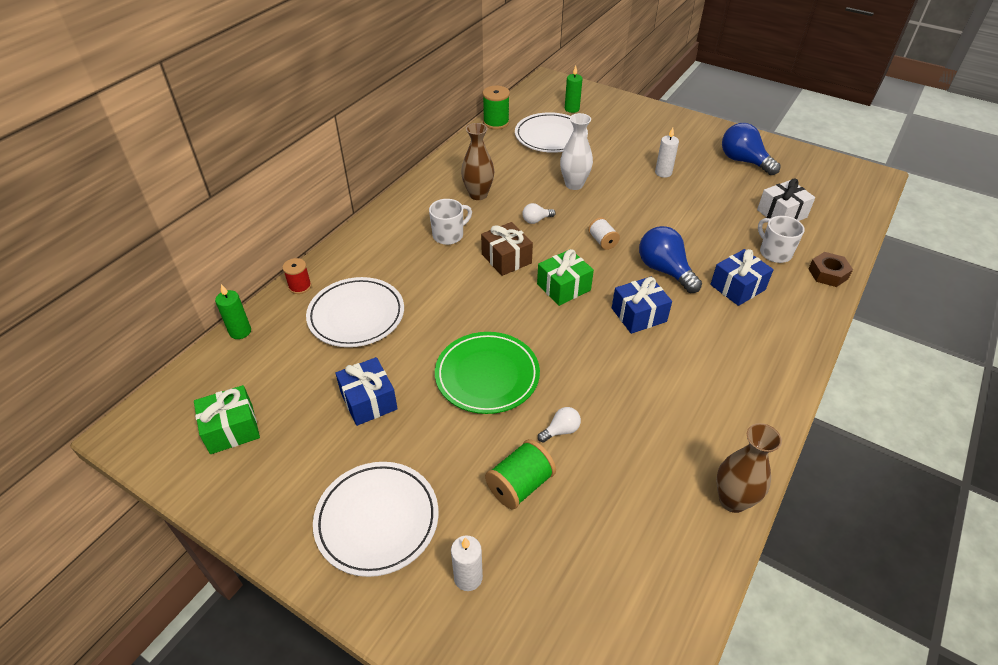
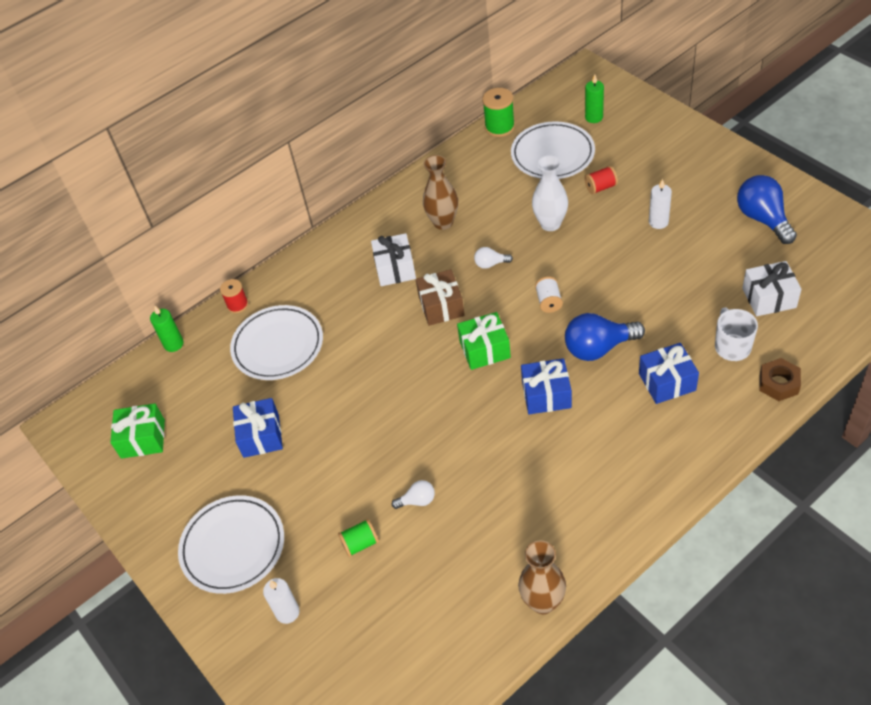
camera: 25 degrees right, 5 degrees up
(449, 235) = (395, 269): white mug -> white gift
(487, 375) = (373, 432): green plate -> none
(520, 485) = (360, 544): green spool -> green spool, size x0.65
(603, 155) = (600, 187): none -> red spool
(664, 270) = (598, 348): blue light bulb -> blue light bulb turned 90 degrees counterclockwise

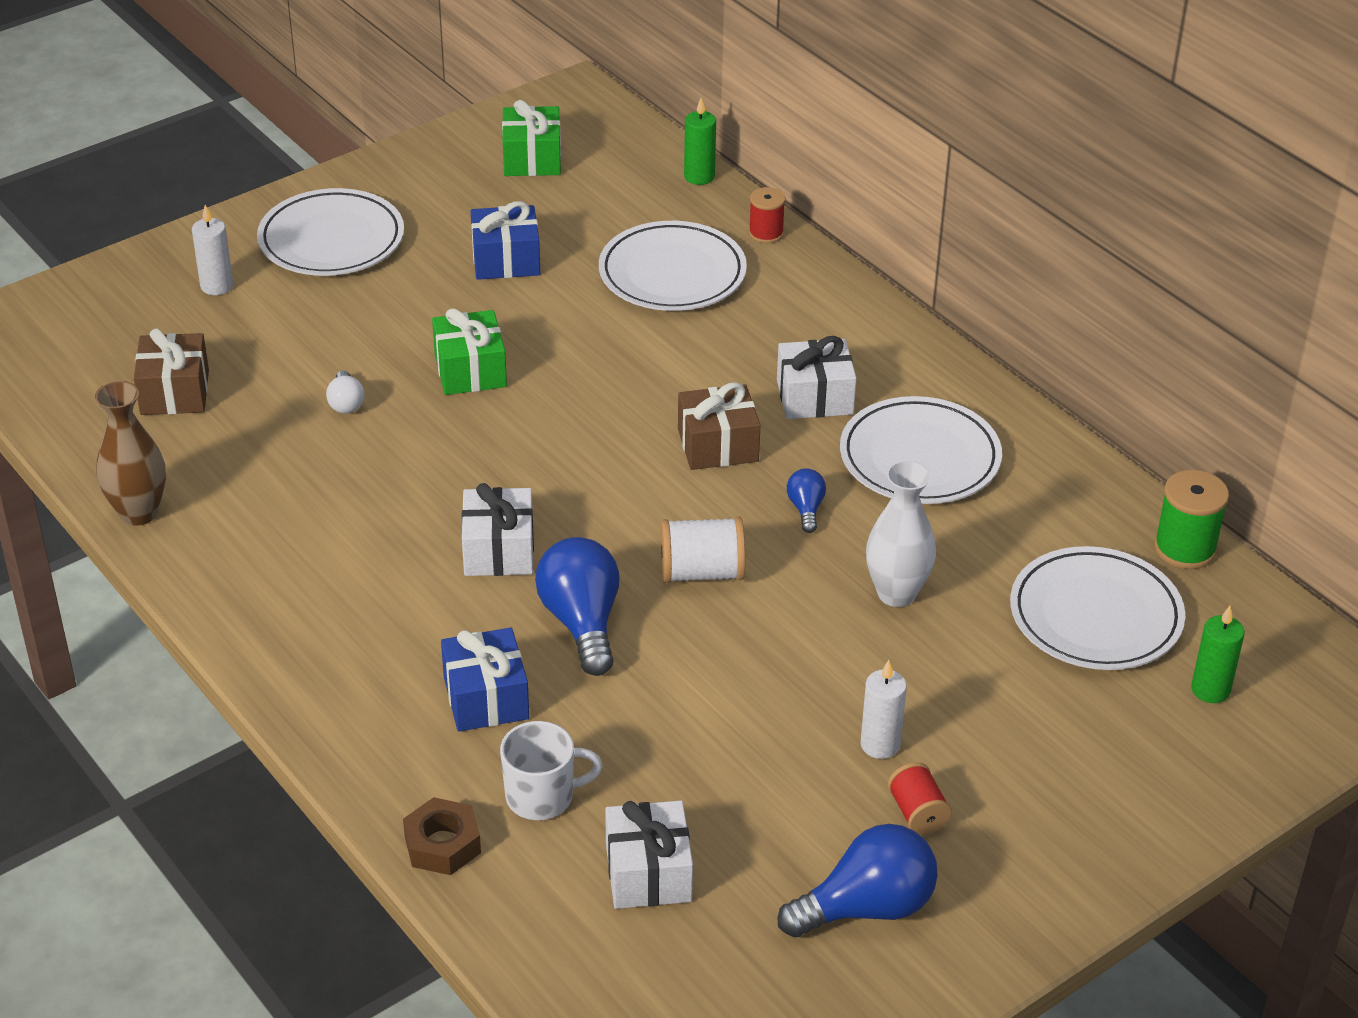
camera: 85 degrees right, 10 degrees down
(360, 544) = (295, 348): green spool -> none
(413, 611) = (175, 392): none -> brown gift
(443, 222) = (919, 458): brown vase -> white plate
(484, 349) = (611, 488): green gift -> green gift (470, 370)
(490, 264) = (806, 509): white light bulb -> blue light bulb
(546, 395) = (499, 550): blue gift -> white gift
(549, 302) = (701, 572): white spool -> white spool, size x1.53
(600, 187) = (989, 674): red spool -> red spool (917, 813)

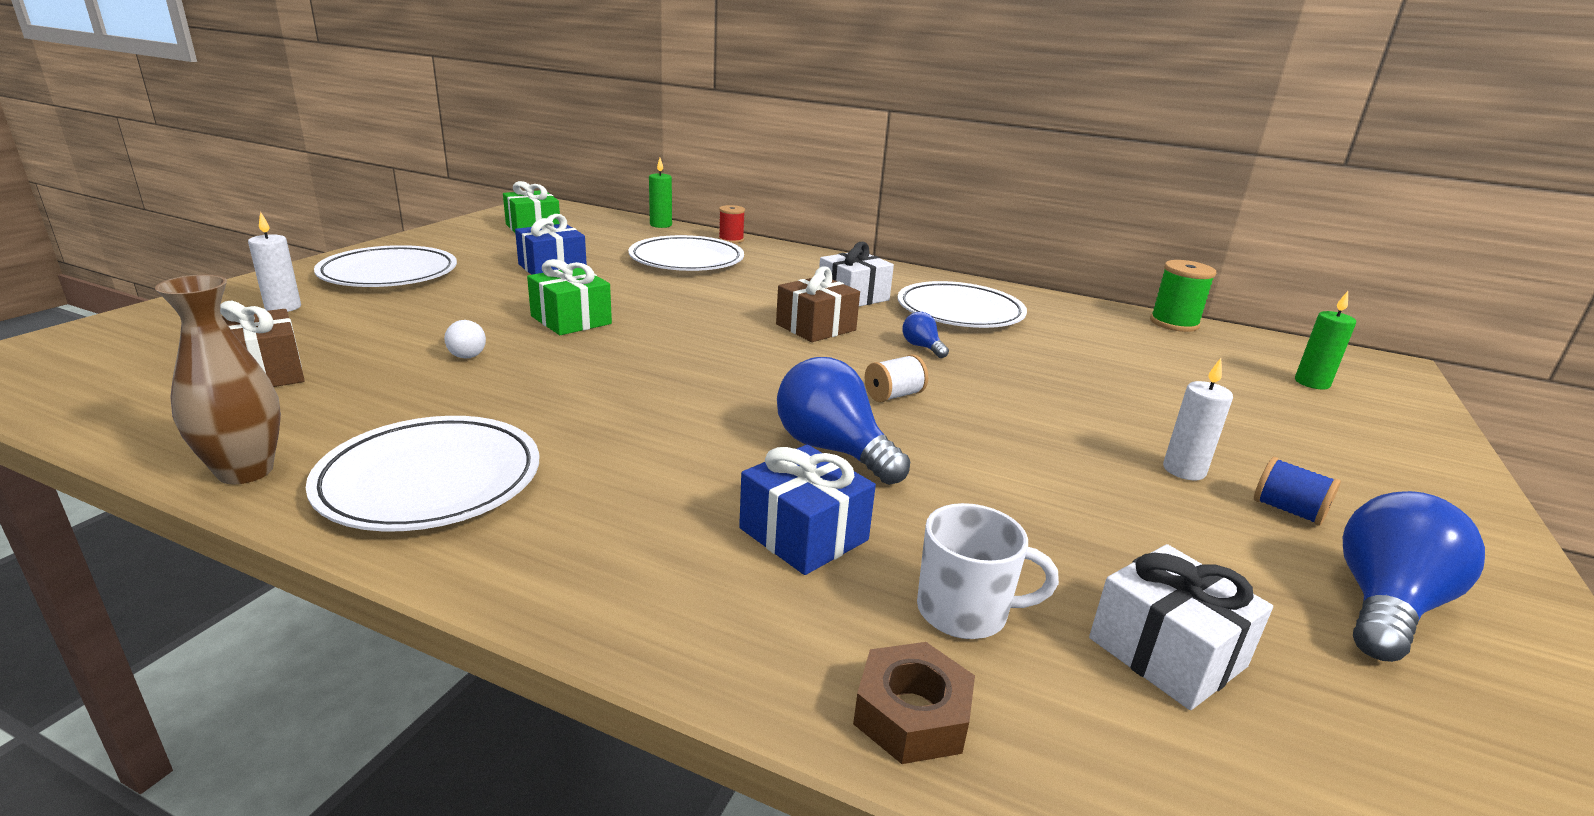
camera: 30 degrees left, 15 degrees down
(499, 550) = (701, 417): white gift -> none
(542, 796) = (965, 611): white mug -> white mug turned 45 degrees clockwise
(701, 572) = (893, 395): white spool -> white spool, size x0.65
(896, 593) = (1049, 377): white vase -> none
(917, 813) = (1287, 510): red spool -> blue spool
(1095, 616) = (1185, 362): white plate -> white plate (430, 480)

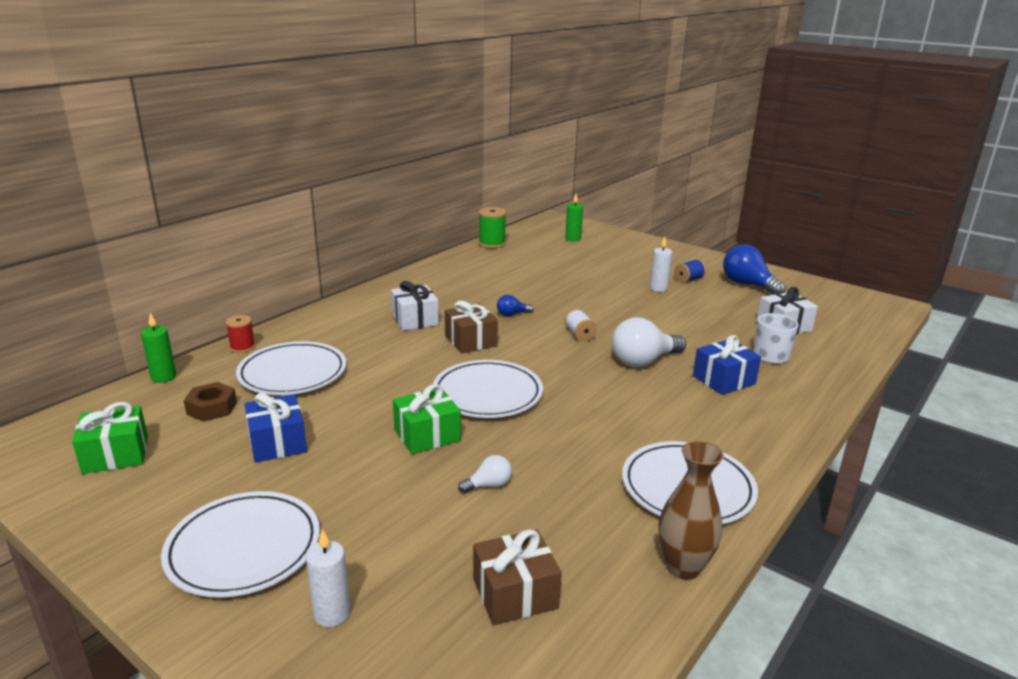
camera: 75 degrees left, 0 degrees up
(833, 450) = (643, 361): blue light bulb -> white light bulb
(911, 715) = (830, 376): brown nut -> brown nut (212, 408)
(960, 312) = (456, 292): white plate -> white plate (487, 394)

